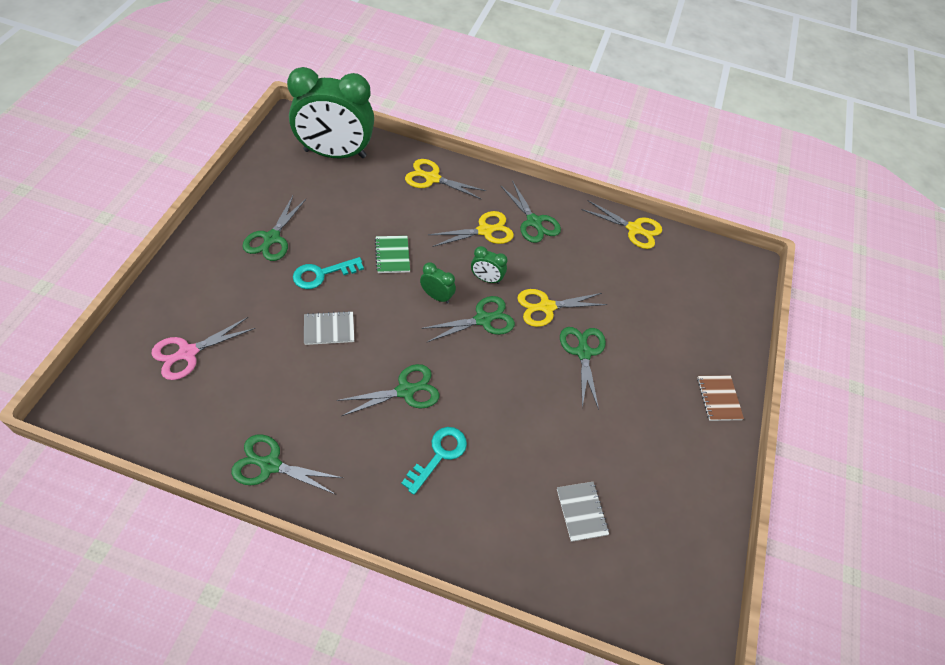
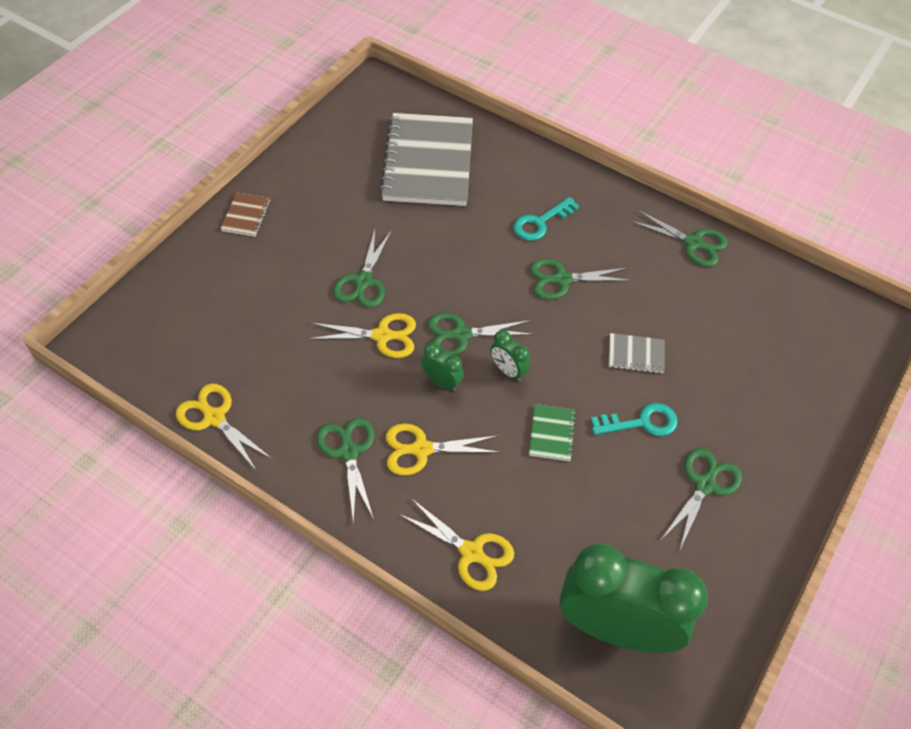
camera: 160 degrees left, 0 degrees up
(188, 353) = (784, 355): pink scissors -> none
(581, 512) = (428, 162): grey notebook -> grey notebook, size x2.43

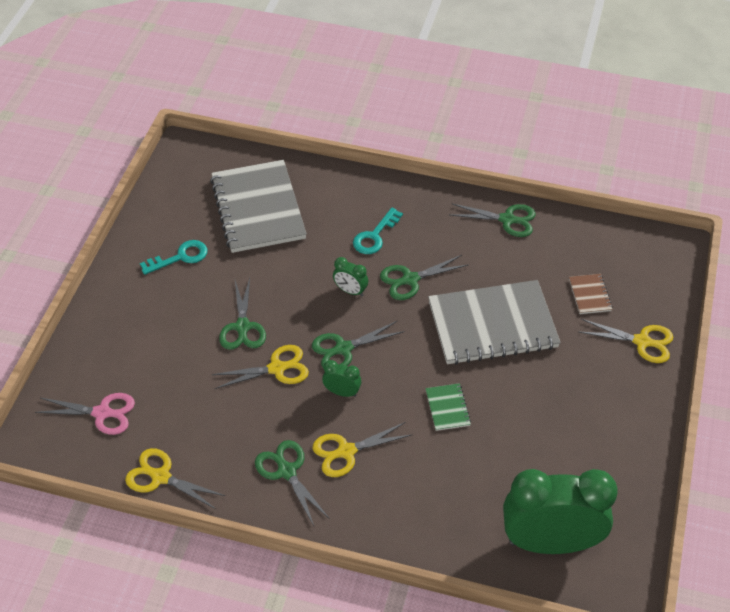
camera: 15 degrees left, 5 degrees down
(183, 331) = (102, 413): none -> pink scissors
(246, 216) = (115, 298): brown notebook -> brown notebook (590, 295)
(471, 552) = (418, 520): yellow scissors -> yellow scissors (642, 341)
(508, 370) = (393, 367): green clock -> green clock (350, 291)
(635, 354) = (492, 325): grey notebook -> grey notebook, size x2.43
(641, 422) = (515, 378): turquoise key -> turquoise key (180, 257)
(704, 485) = (582, 413): green scissors -> none

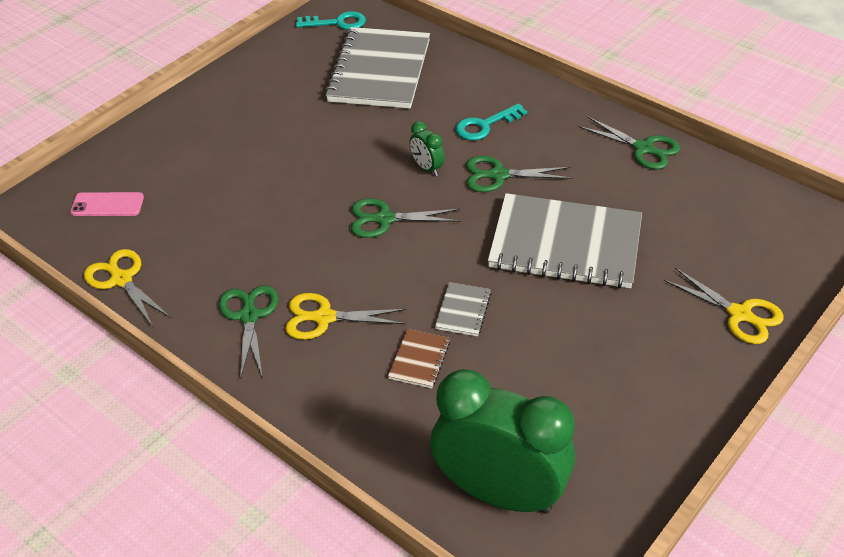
camera: 25 degrees right, 5 degrees down
(102, 413) = (107, 205): pink scissors -> pink phone
(180, 257) = (275, 92): turquoise key -> turquoise key (337, 23)
(242, 327) = (294, 169): green scissors -> none
(277, 368) = (303, 217): yellow scissors -> none
(342, 392) = (356, 259): green clock -> none
(447, 408) = (463, 311): green notebook -> grey notebook
(590, 295) = (700, 247): brown notebook -> brown notebook (419, 360)

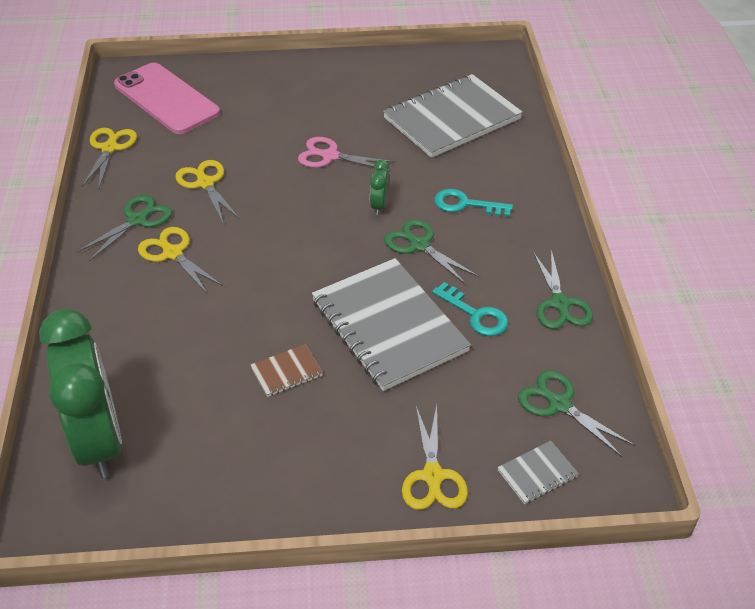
camera: 45 degrees right, 0 degrees up
(107, 205) = (166, 99): pink phone -> pink phone, size x2.06
(261, 247) = (205, 183): none -> yellow scissors
(330, 157) = (330, 156): none -> pink scissors
(337, 23) = (475, 67): turquoise key -> turquoise key (475, 314)
(385, 219) = (300, 220): green scissors -> green scissors (559, 404)
(419, 360) = (182, 323): brown notebook -> brown notebook (286, 372)
(463, 311) = (254, 315): grey notebook -> grey notebook (537, 473)

